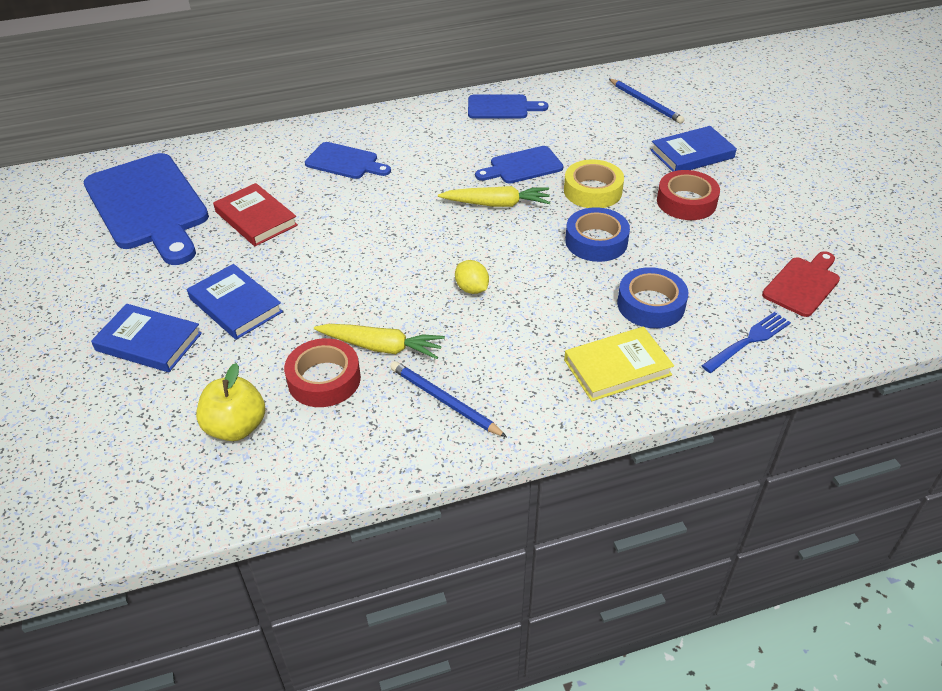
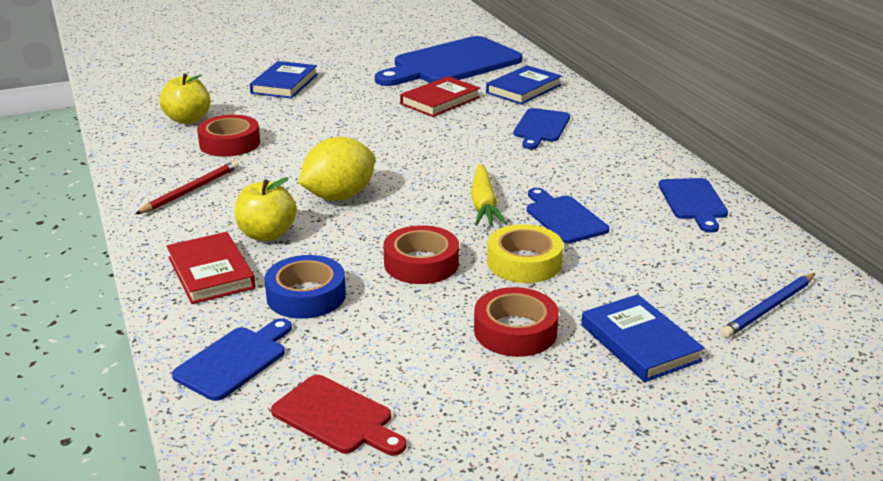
camera: 85 degrees right, 15 degrees down
(235, 305) = (323, 105): blue book -> blue book (523, 89)
(381, 347) = (263, 162): yellow carrot -> none
(444, 401) = (191, 190): blue pencil -> red pencil
(472, 289) = (339, 196): yellow lemon -> yellow lemon, size x1.92
(545, 334) = (267, 234): none -> yellow apple
(596, 241) = (421, 263): blue tape -> red tape
(617, 367) = (211, 272): yellow book -> red book
(749, 341) = (234, 360): blue fork -> blue cutting board

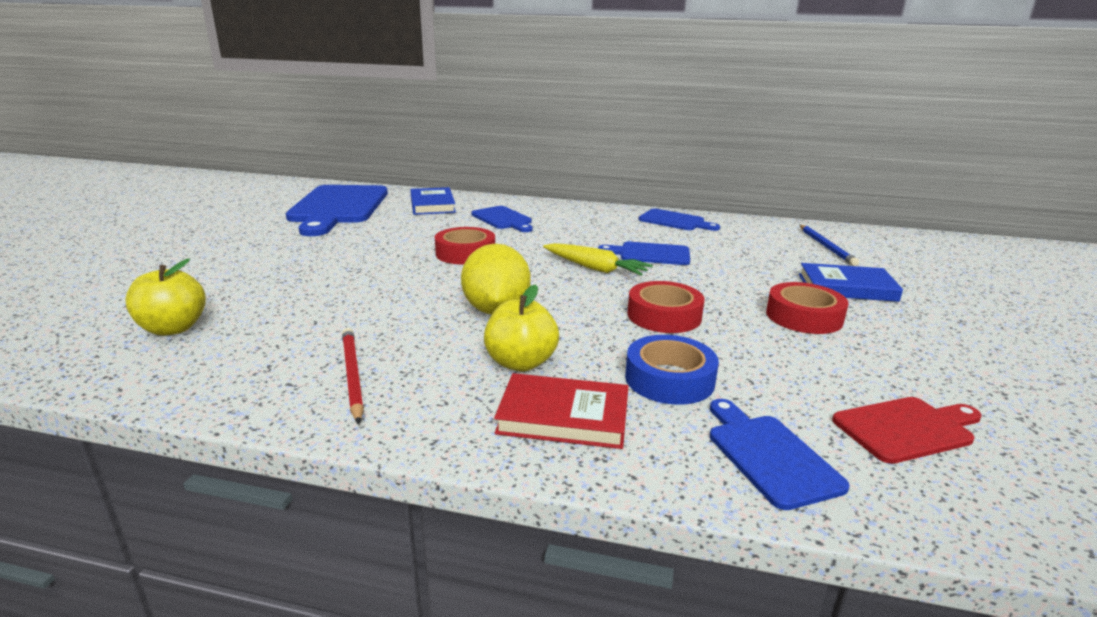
camera: 55 degrees left, 5 degrees down
(229, 143) = (284, 324): red tape -> red tape (465, 253)
(284, 84) = (214, 265): blue book -> none
(440, 101) = (394, 229): red book -> none
(524, 262) = (702, 284): yellow tape -> none

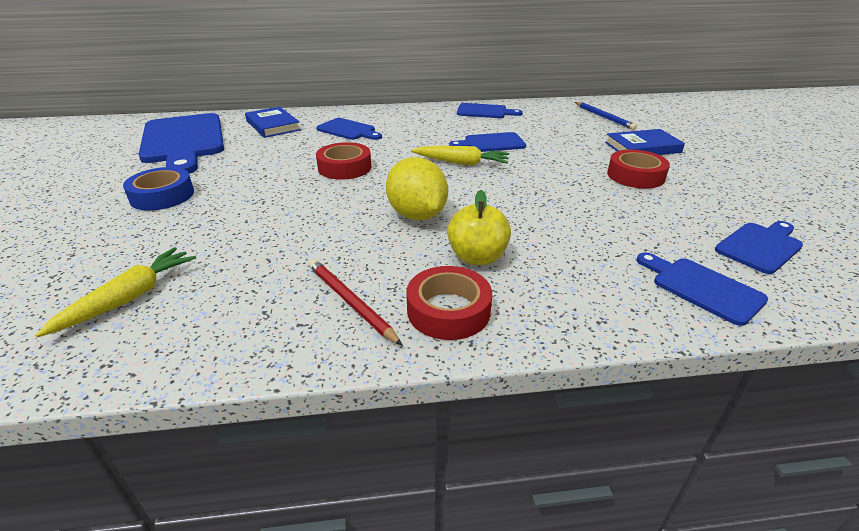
camera: 20 degrees left, 10 degrees up
(173, 328) = (129, 298): yellow apple -> yellow carrot
(563, 416) = (547, 295): red book -> none
(664, 316) = (545, 194): red tape -> red tape (448, 310)
(669, 379) = (592, 245): blue tape -> blue tape (162, 196)
(907, 428) = (760, 246): red cutting board -> blue cutting board

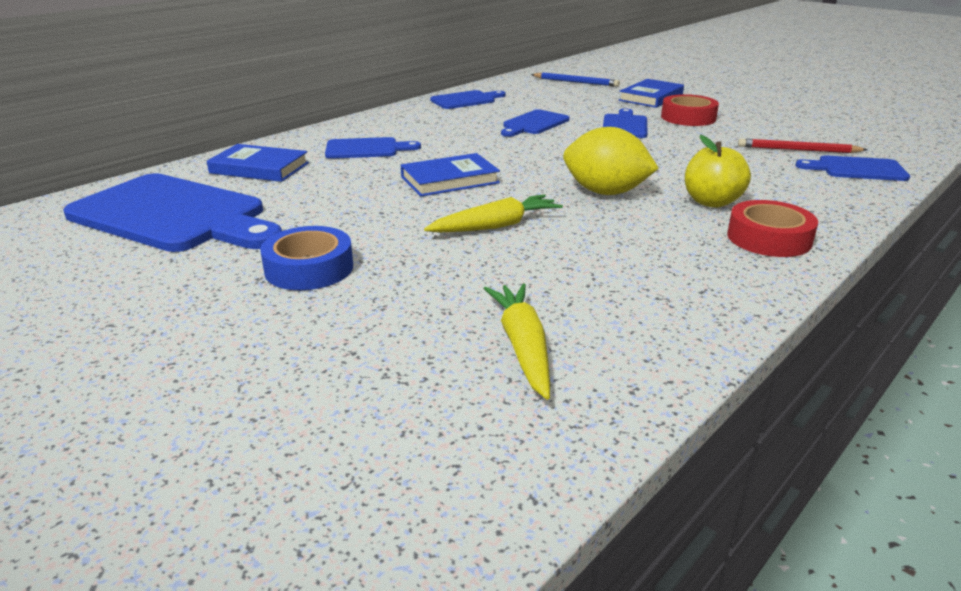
camera: 40 degrees left, 5 degrees down
(344, 167) = (449, 180): red tape -> blue book
(350, 302) = (700, 263): red pencil -> red pencil (798, 150)
(461, 163) = (546, 145): yellow carrot -> yellow carrot (496, 226)
(760, 246) = (836, 137): blue cutting board -> blue cutting board (624, 125)

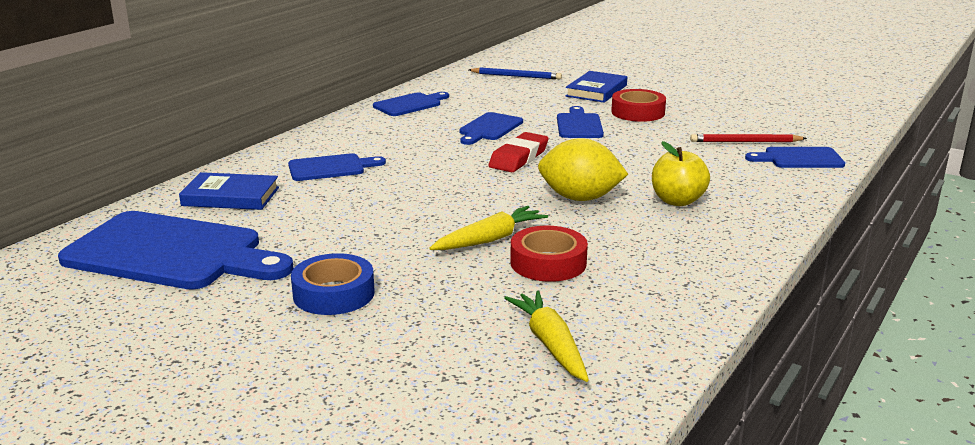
camera: 10 degrees left, 5 degrees down
(449, 180) = (428, 196): blue book -> none
(554, 151) = (519, 158): none -> red eraser
(769, 238) = (732, 232): red tape -> red tape (548, 263)

